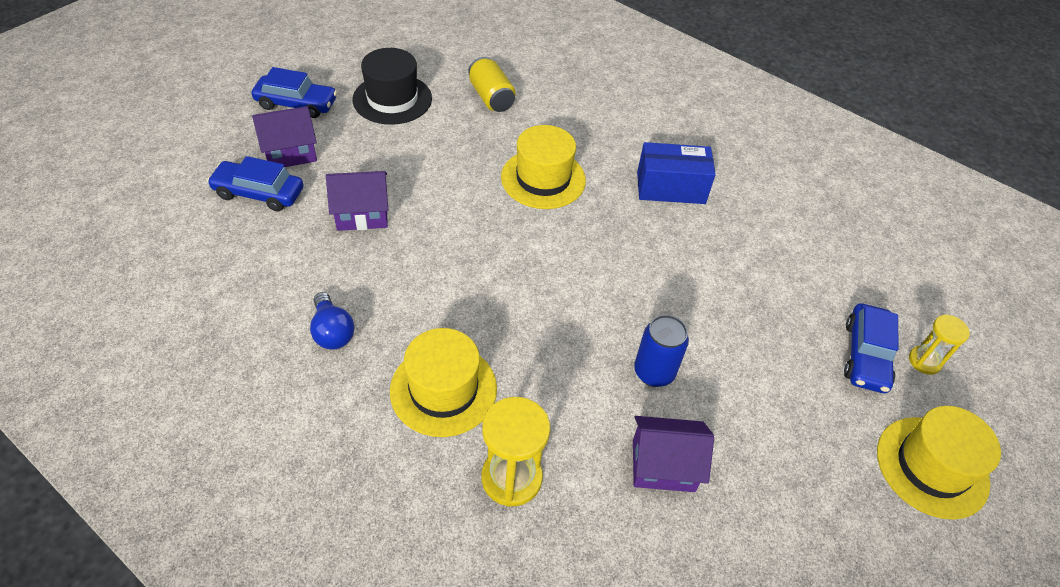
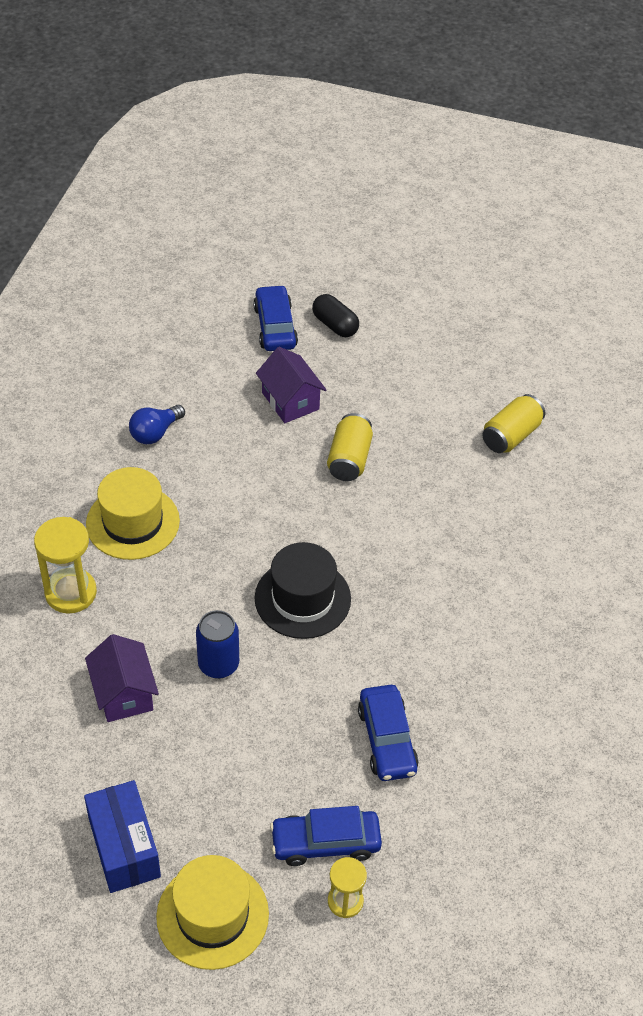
camera: 70 degrees right, 0 degrees up
(290, 153) = (335, 325): purple house -> black capsule
(296, 104) = (400, 302): blue car -> blue car (387, 740)
(392, 99) = (454, 363): black hat -> black hat (302, 598)
(458, 199) = (349, 459): none -> yellow can
(543, 179) = (416, 514): yellow hat -> none
(670, 188) = (470, 624): blue box -> blue box (124, 847)

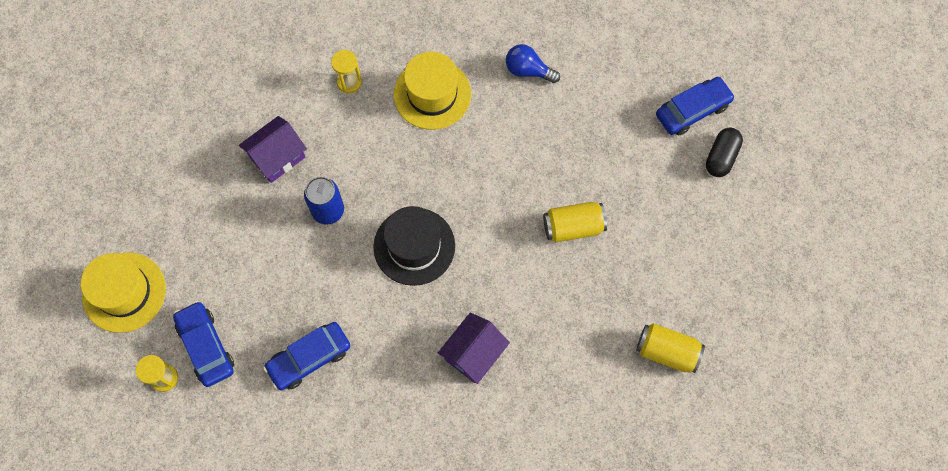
camera: 70 degrees right, 20 degrees up
(71, 592) = (349, 82): yellow hourglass -> yellow hourglass, size x0.61
(124, 847) = (155, 212): blue box -> none
(290, 401) = (614, 156): purple house -> purple house (473, 353)

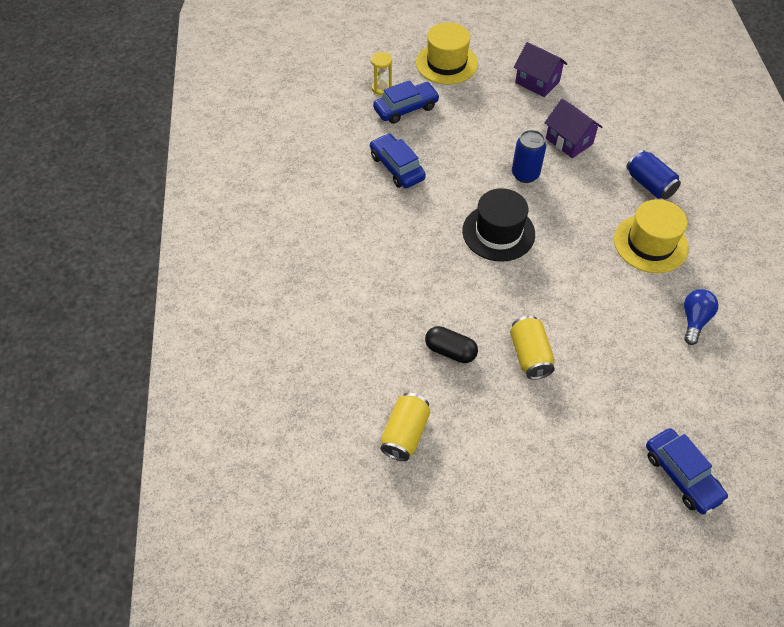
camera: 90 degrees right, 15 degrees down
(349, 82) = (649, 184): yellow hourglass -> blue can
(473, 353) = (402, 275): purple house -> purple house (537, 82)
(721, 157) = (629, 502): black capsule -> black capsule (450, 351)

